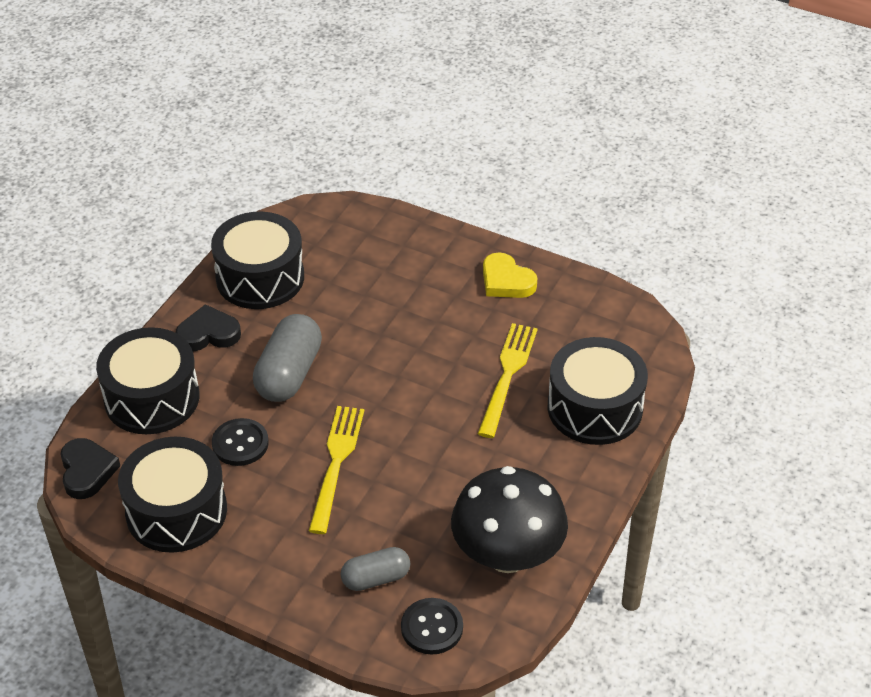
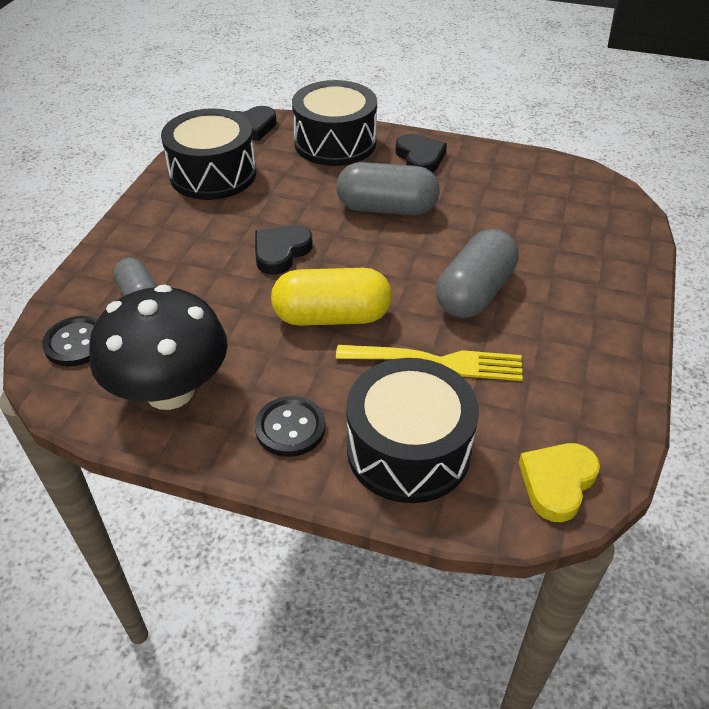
camera: 80 degrees right, 0 degrees up
(240, 444) = (293, 194): black button -> black button (290, 428)
(260, 277) = (504, 174): black drum -> none
(336, 463) = (281, 252): yellow fork -> black heart
(430, 335) = (475, 293): none -> grey capsule
(438, 435) = (332, 317): none -> yellow capsule
(506, 281) = (591, 344): yellow heart -> yellow heart (557, 483)

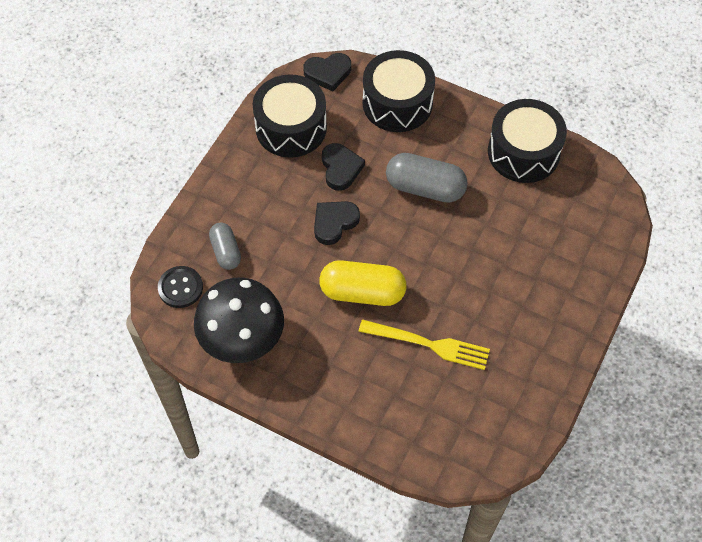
camera: 10 degrees right, 15 degrees up
(290, 428) = (319, 382): black button -> none
(408, 450) = (393, 411): black drum -> black drum (523, 152)
(420, 158) = (465, 132): black heart -> black heart (340, 168)
(475, 293) = (472, 286): grey capsule -> none
(557, 483) = (483, 451): yellow heart -> none

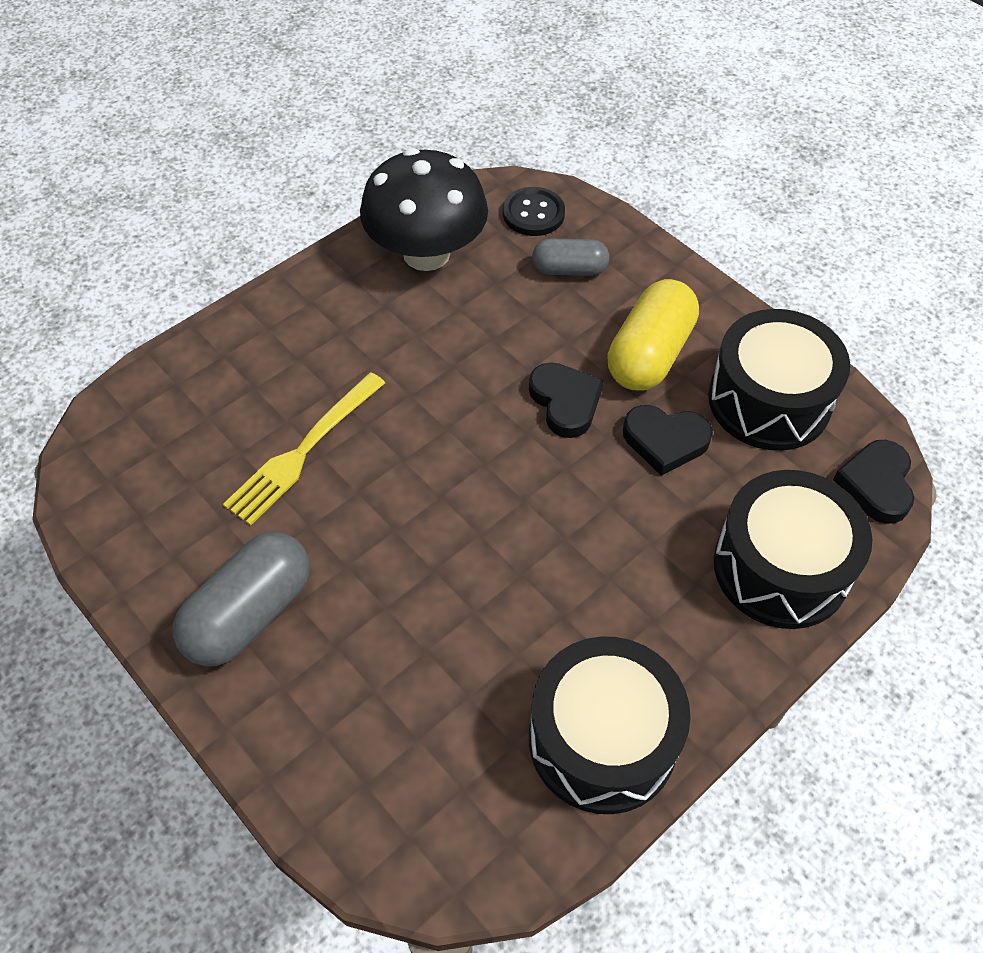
camera: 110 degrees right, 5 degrees down
(362, 292) = (430, 399): yellow capsule -> yellow capsule (649, 354)
(425, 188) = (583, 545): grey capsule -> grey capsule (249, 614)

